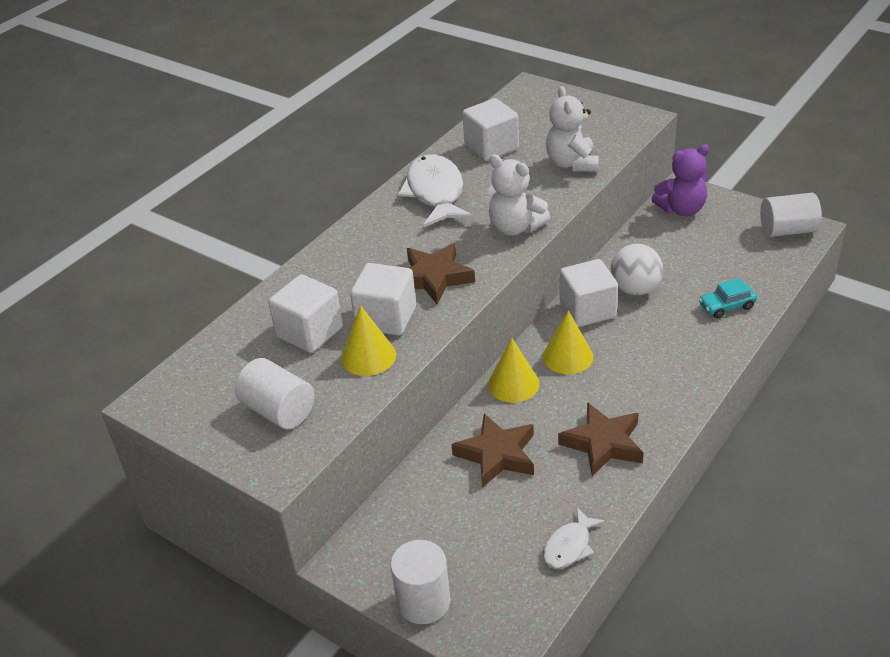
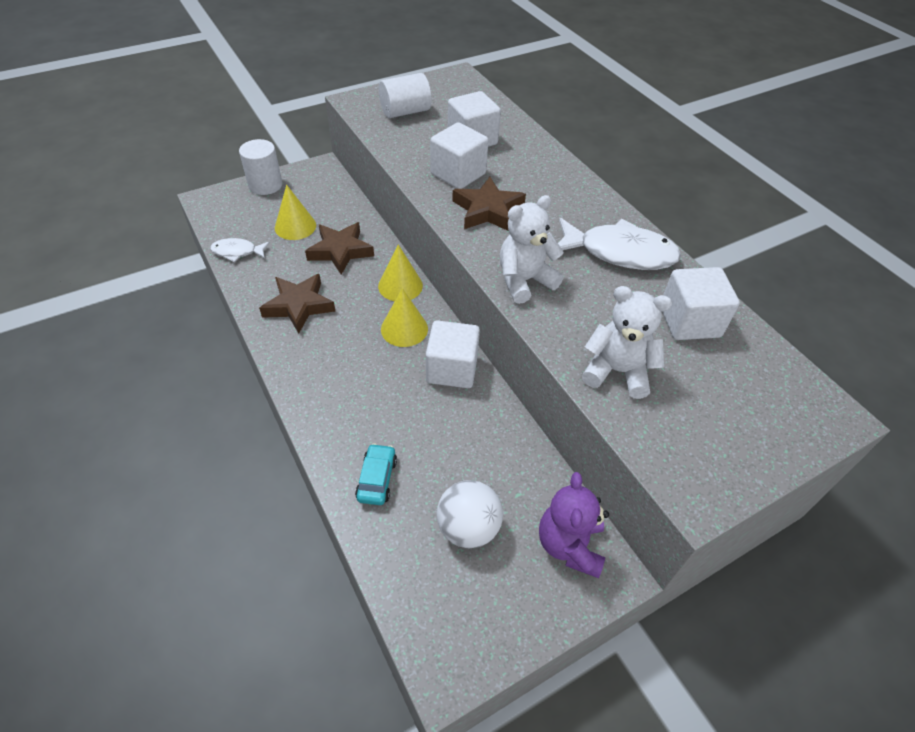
camera: 110 degrees right, 10 degrees up
(368, 356) = (423, 155): yellow cone -> yellow cone (295, 226)
(569, 546) = (237, 252): white fish -> white fish turned 60 degrees counterclockwise
(635, 289) = (455, 419): white ball -> white ball (468, 528)
(787, 230) = (458, 639): white cylinder -> none

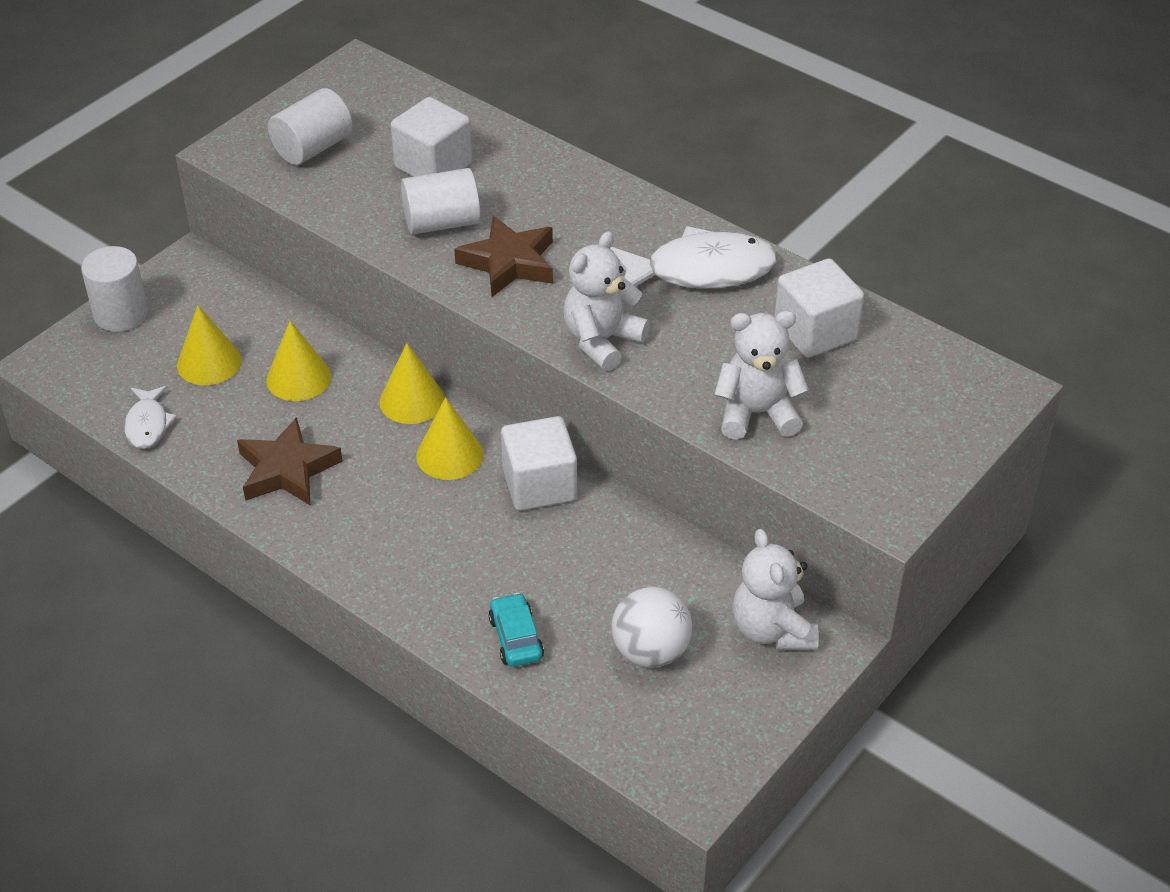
camera: 20 degrees left, 5 degrees down
(237, 252) = (148, 424): white fish -> white fish turned 75 degrees counterclockwise
(340, 251) = (298, 378): brown star -> yellow cone
(458, 174) = (442, 222): white cube -> white cylinder
(569, 545) = (772, 630): purple teddy bear -> white teddy bear

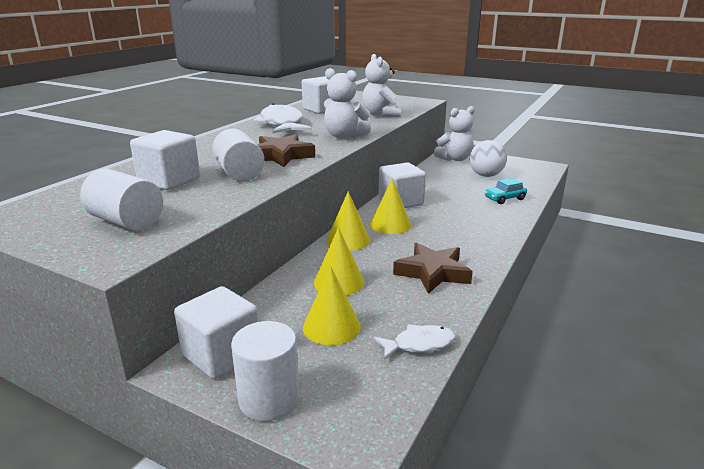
camera: 100 degrees left, 20 degrees down
(198, 284) = (221, 354): none -> white cube

